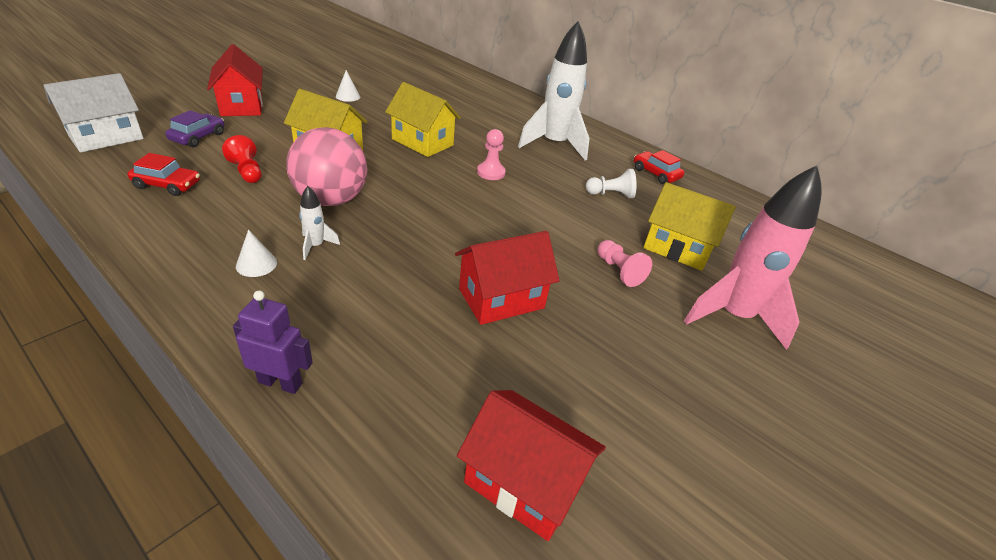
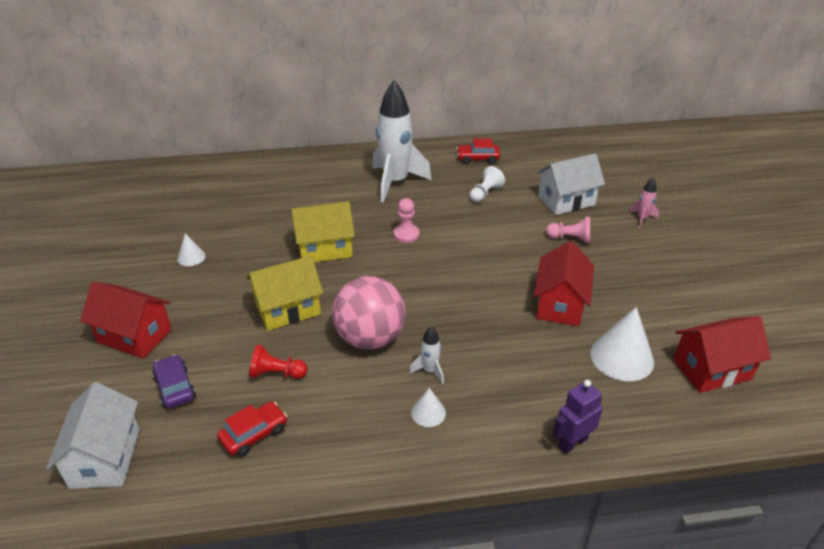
camera: 45 degrees left, 0 degrees up
(462, 379) = (622, 357): none -> white cone
(677, 248) = (566, 201): yellow house -> white house
(733, 316) = (642, 219): pink rocket -> pink rocket, size x0.42

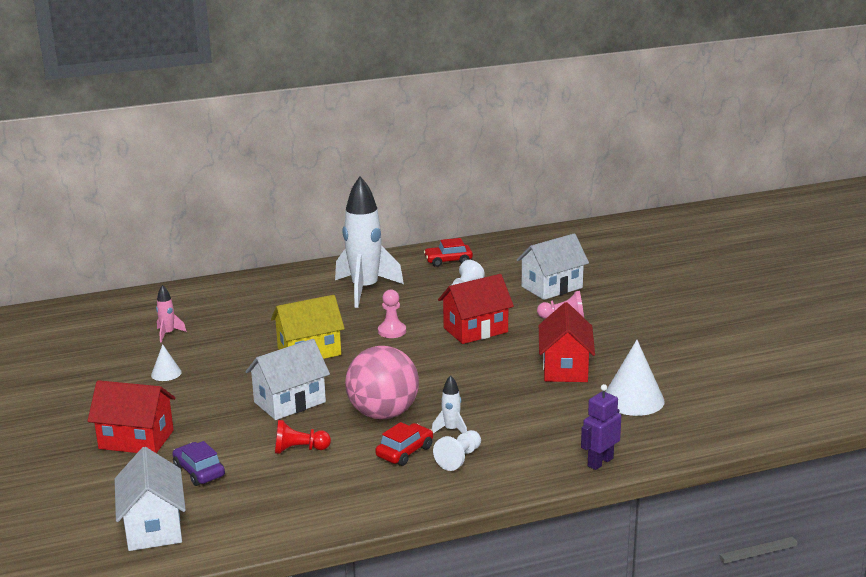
camera: 10 degrees left, 15 degrees down
(254, 434) = (295, 493): red car -> red car (404, 452)
(288, 309) = (290, 402): yellow house -> white house
(428, 413) = (459, 459): white cone -> white pawn
(642, 219) = (632, 294): pink rocket -> pink rocket (168, 334)
(712, 369) = (718, 398): red house -> red house (475, 330)

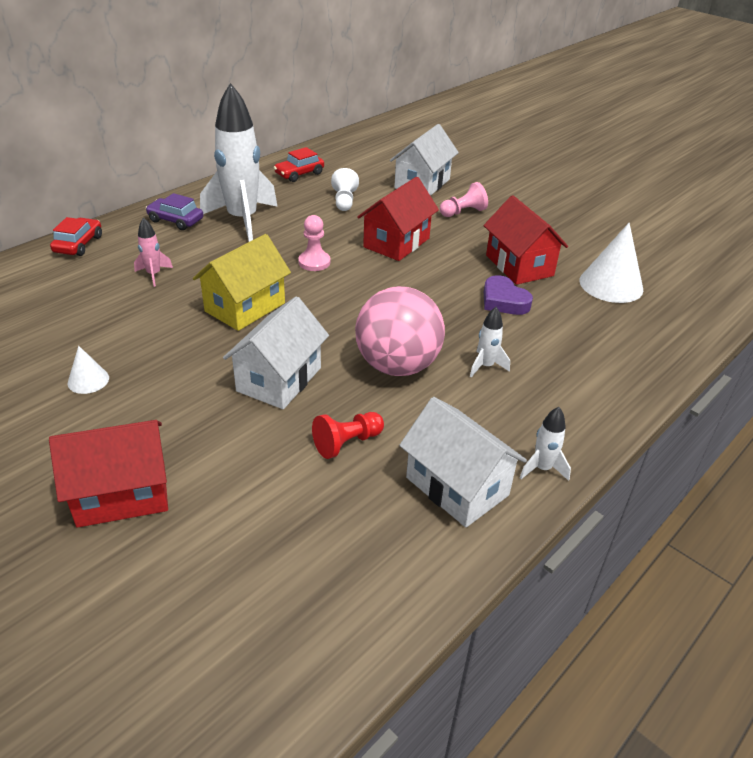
camera: 30 degrees left, 15 degrees up
(153, 527) = (259, 637): white house -> white house (457, 486)
(168, 334) = (49, 324): pink rocket -> pink rocket (154, 275)
(199, 471) = (249, 517): purple car -> purple car (175, 220)
(404, 452) = (465, 409): red car -> red car (78, 244)
(420, 499) = (542, 468): none -> white rocket
(459, 459) = (528, 400): white pawn -> none
(519, 390) = (503, 301): none -> purple heart
(600, 462) = (657, 363): purple robot -> none

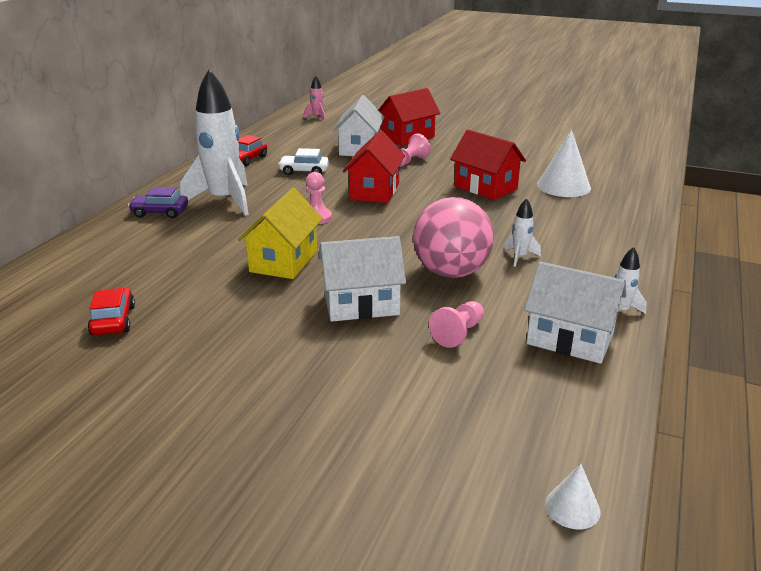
camera: 20 degrees left, 10 degrees down
(78, 244) = (76, 248): red car -> red car (113, 320)
(88, 380) = (182, 347): white cone -> white cone (572, 507)
(122, 494) = (294, 422): red house -> red house (407, 137)
(154, 275) = (175, 256): pink rocket -> pink rocket (317, 117)
(279, 379) = (361, 304): white house -> white house turned 75 degrees clockwise
(344, 201) = (304, 171): white pawn -> white car
(347, 443) = (458, 333): red pawn -> pink pawn
(503, 301) = (494, 212): purple heart -> none

